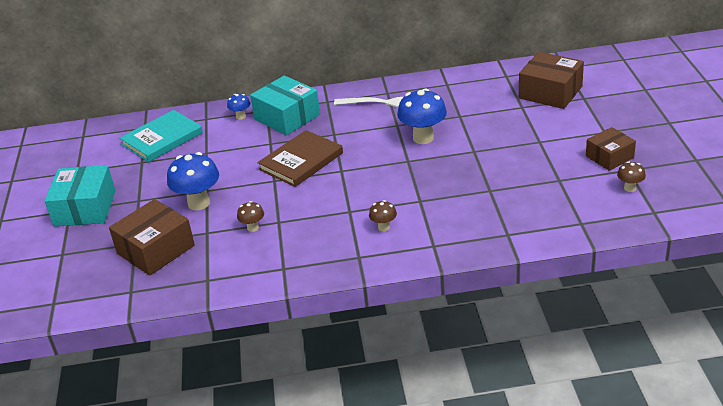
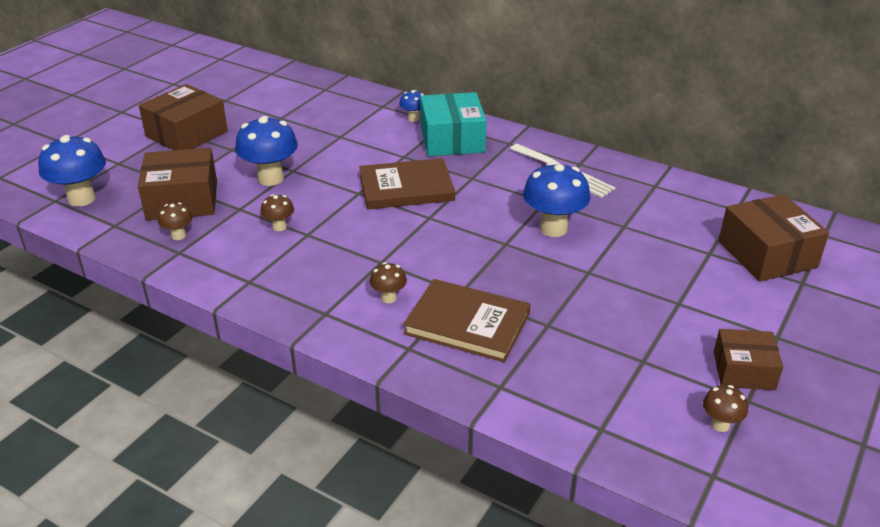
camera: 35 degrees right, 0 degrees up
(74, 290) = (81, 199): none -> blue mushroom
(85, 208) = (187, 134): turquoise box -> brown box
(162, 139) = (324, 106): turquoise book -> none
(190, 271) = (178, 235): none -> brown mushroom
(447, 214) = (467, 324): none -> brown book

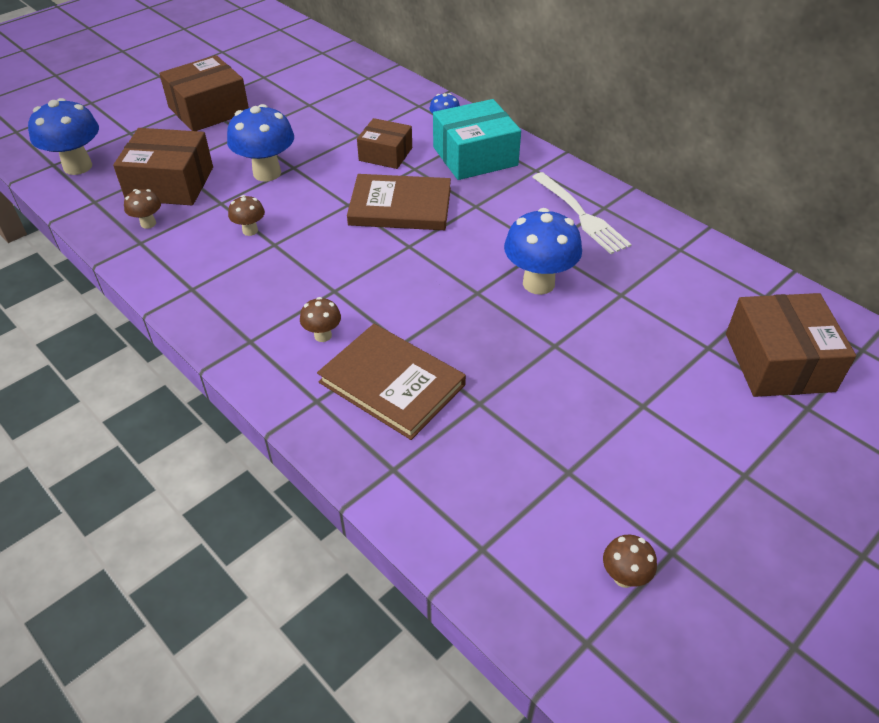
camera: 15 degrees right, 10 degrees up
(452, 139) = (475, 156): turquoise box -> turquoise box turned 60 degrees clockwise
(743, 370) = (684, 511): brown box -> brown box (385, 154)

